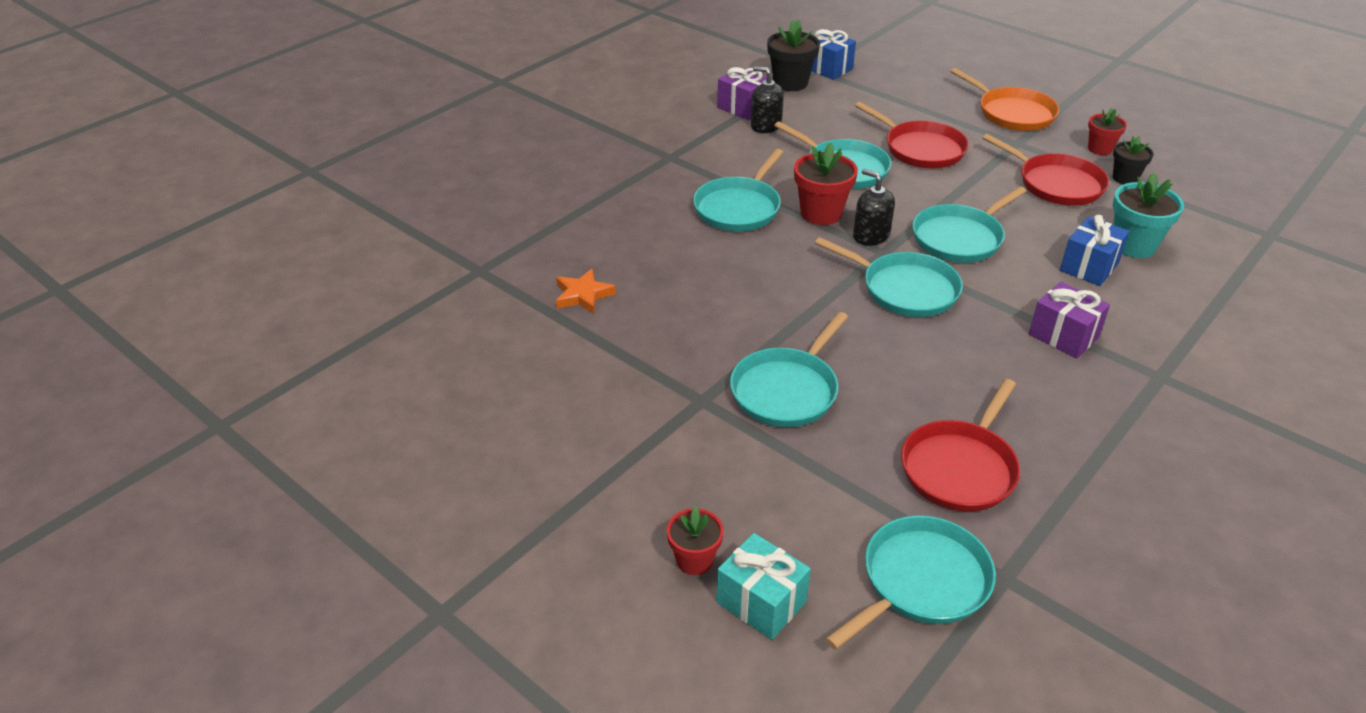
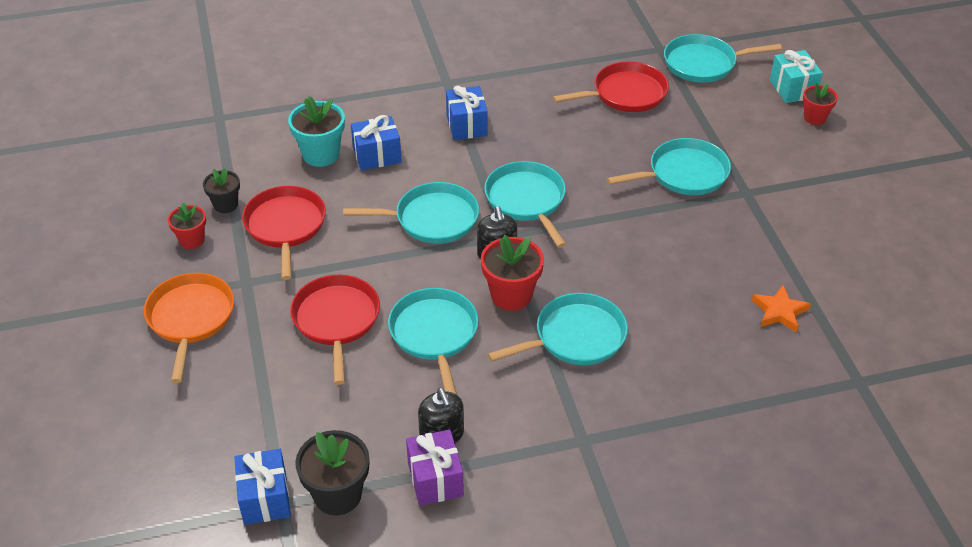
camera: 145 degrees left, 5 degrees up
(1063, 336) = (466, 125): purple gift -> blue gift

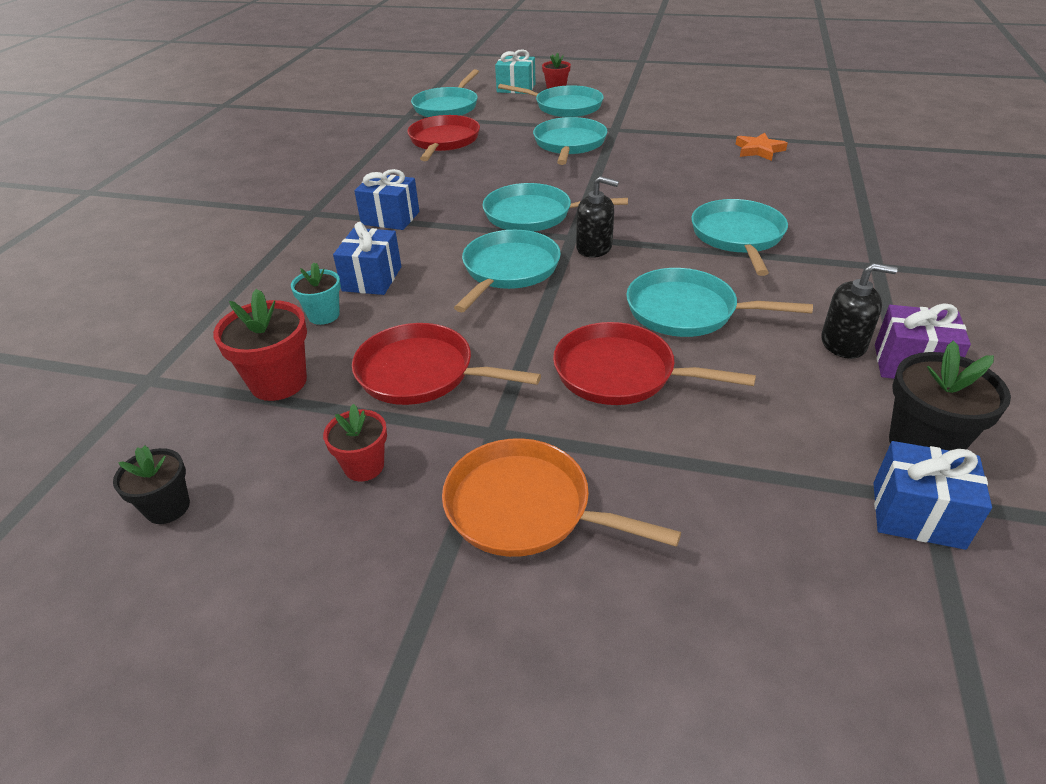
camera: 60 degrees left, 5 degrees down
(225, 205) = (326, 415): black flower pot -> black flower pot (168, 507)
(321, 154) = (324, 315): turquoise flower pot -> turquoise flower pot, size x0.63
(511, 295) = (659, 254): red flower pot -> red flower pot (278, 382)
(774, 140) = (565, 107): none -> turquoise pan

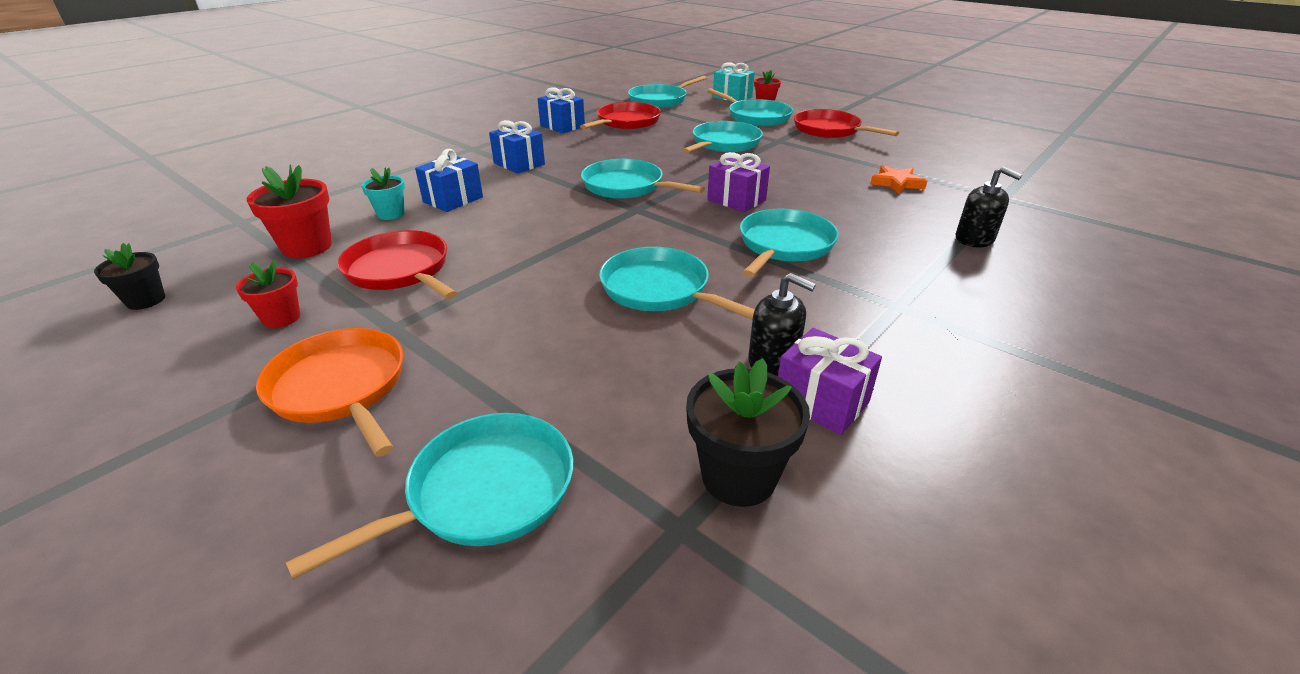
camera: 25 degrees right, 5 degrees down
(509, 270) = (556, 219): turquoise pan -> turquoise pan (484, 491)
(594, 247) = (644, 221): black soap dispenser -> black soap dispenser (974, 239)
(620, 373) = (541, 318): red pan -> red pan (829, 130)
(649, 202) = (736, 200): none -> purple gift
(917, 515) = (649, 536): blue gift -> blue gift (562, 126)

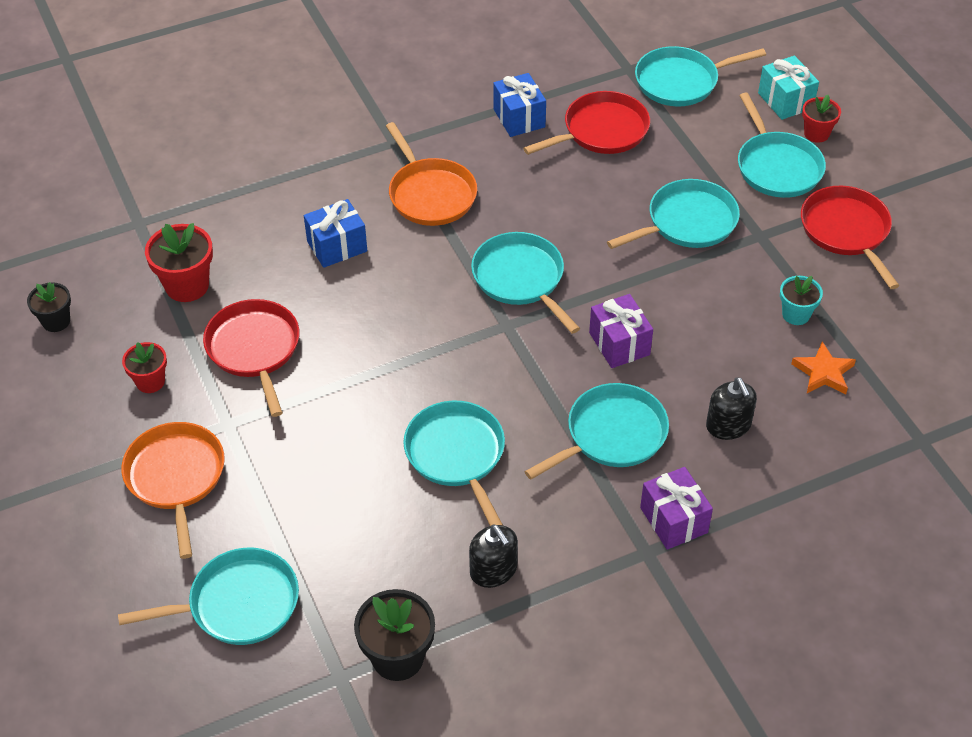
camera: 25 degrees right, 15 degrees up
(391, 214) = (271, 254): turquoise flower pot -> turquoise flower pot (796, 314)
(519, 164) = (430, 194): blue gift -> orange pan
(821, 402) = (499, 622): purple gift -> purple gift (673, 520)
(974, 239) = (811, 494): black soap dispenser -> black soap dispenser (728, 425)

